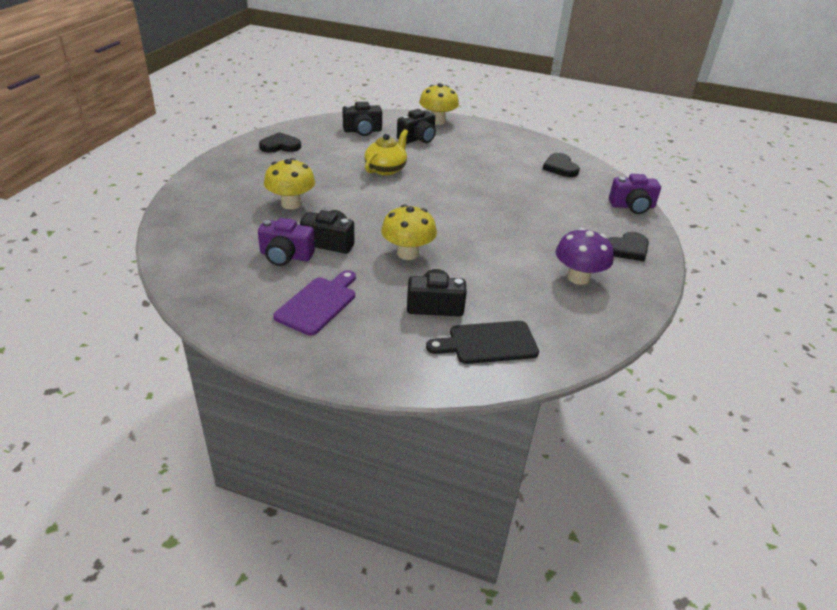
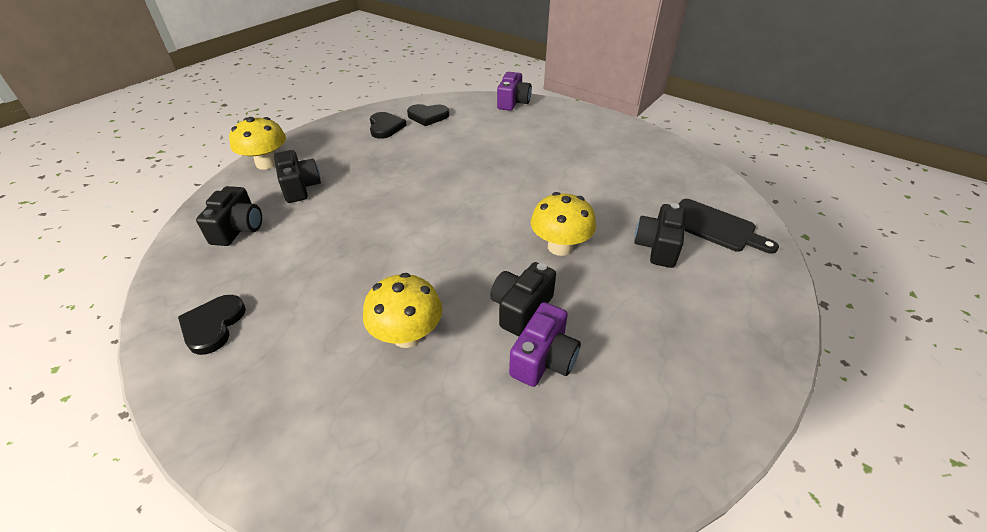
camera: 70 degrees left, 5 degrees up
(318, 303) = (653, 340): purple cutting board -> none
(386, 169) = (361, 227): yellow teapot -> none
(488, 343) = (715, 227): black cutting board -> black cutting board turned 60 degrees counterclockwise
(578, 278) = (617, 155): purple mushroom -> none
(627, 249) = (578, 122): black heart -> black heart (385, 127)

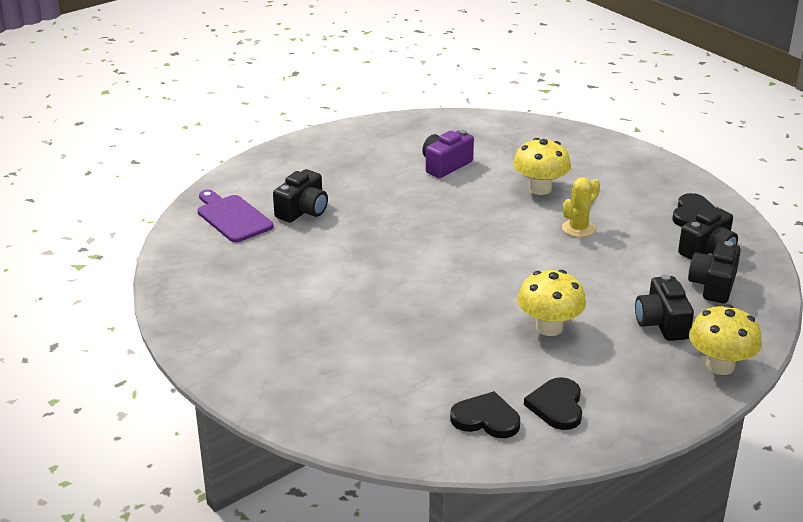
camera: 165 degrees left, 10 degrees down
(361, 275) = (578, 228): none -> yellow cactus
(513, 102) = (332, 427): purple camera -> none
(521, 309) = (448, 190): black camera -> black camera (708, 250)
(560, 247) = (391, 223): yellow mushroom -> yellow mushroom (549, 327)
(715, 227) = (232, 217): black cutting board -> purple cutting board

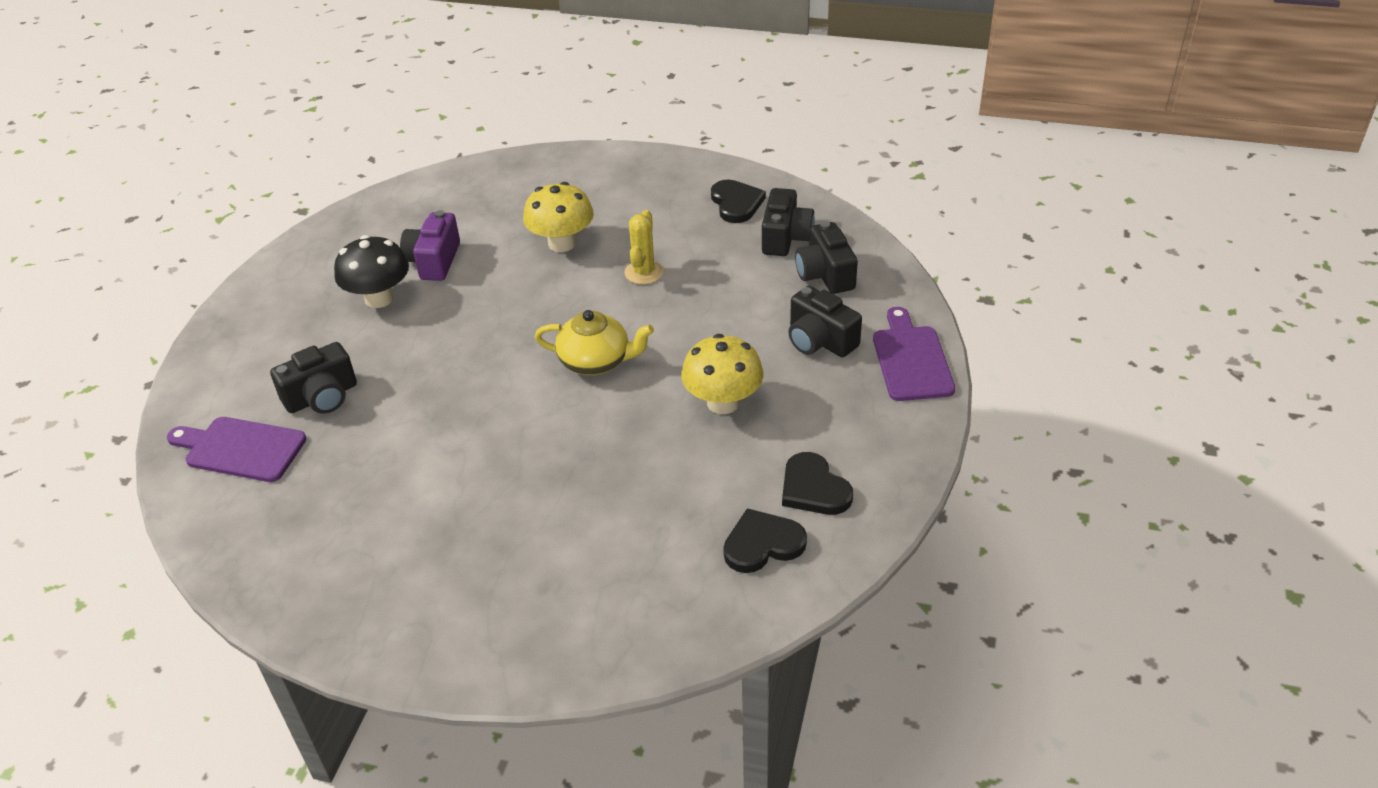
camera: 35 degrees left, 10 degrees up
(303, 211) = (322, 397): black camera -> black camera turned 60 degrees clockwise
(390, 172) = (379, 298): none -> black mushroom
(489, 266) = (596, 361): none -> yellow teapot
(720, 366) = (911, 359): yellow mushroom -> purple cutting board

